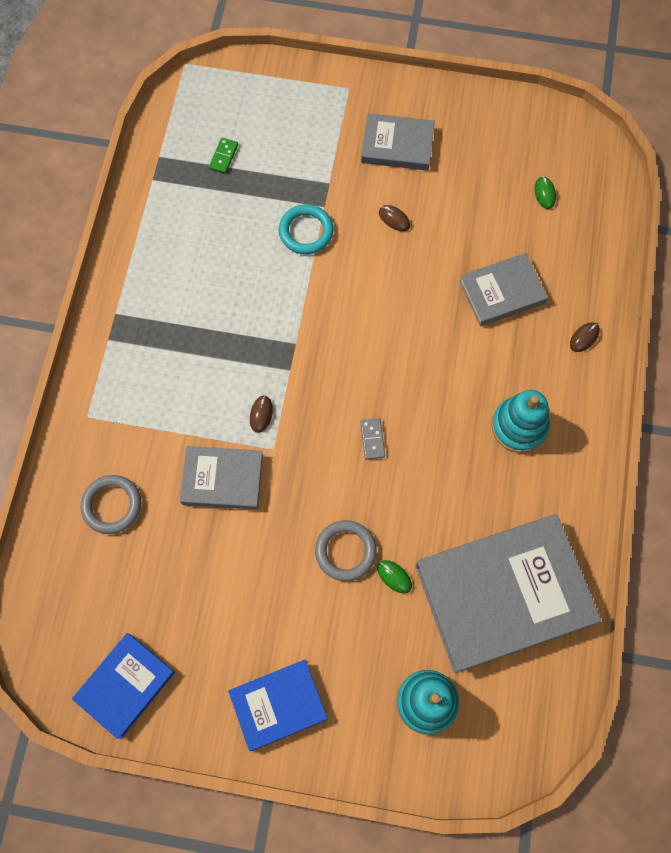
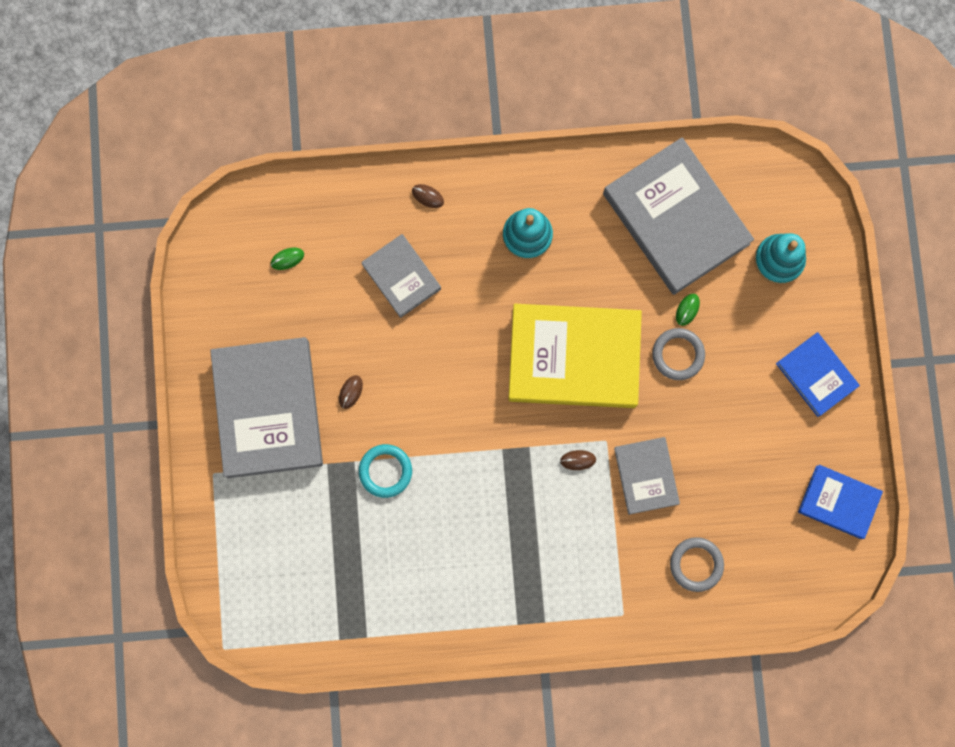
camera: 105 degrees left, 10 degrees up
(223, 157) = (323, 575): green domino -> none
(372, 439) = (574, 357): grey domino -> yellow book
(397, 145) = (268, 409): grey book -> grey book, size x1.88

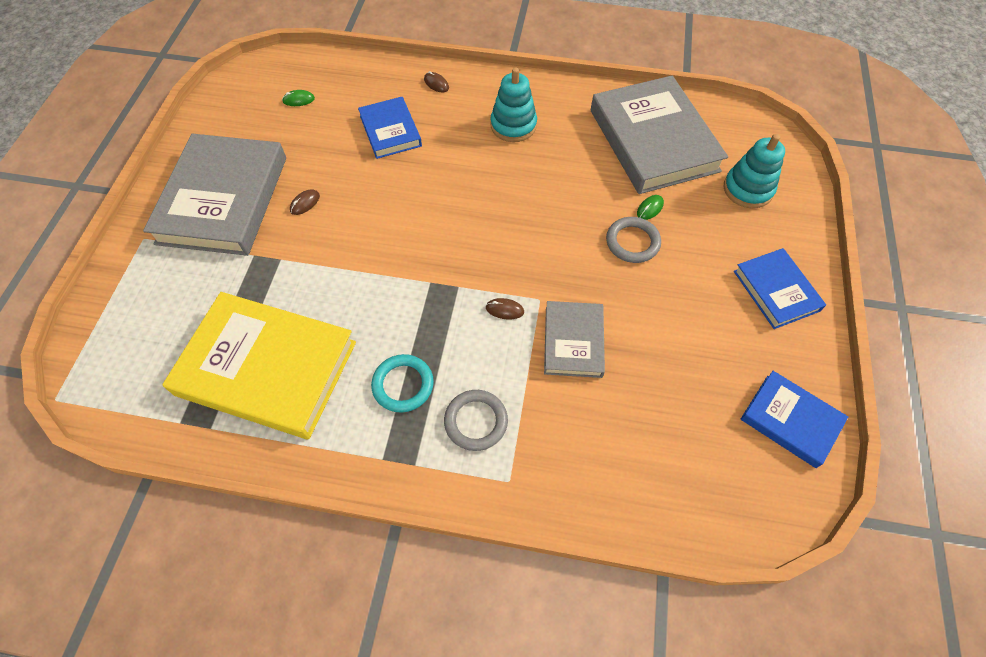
camera: 15 degrees right, 20 degrees down
(385, 471) = (306, 274): turquoise ring -> turquoise ring (403, 385)
(401, 277) = (390, 131): grey book -> blue book
(574, 357) = (527, 222): yellow book -> yellow book (267, 368)
(696, 564) = (609, 446): grey ring -> grey ring (476, 421)

